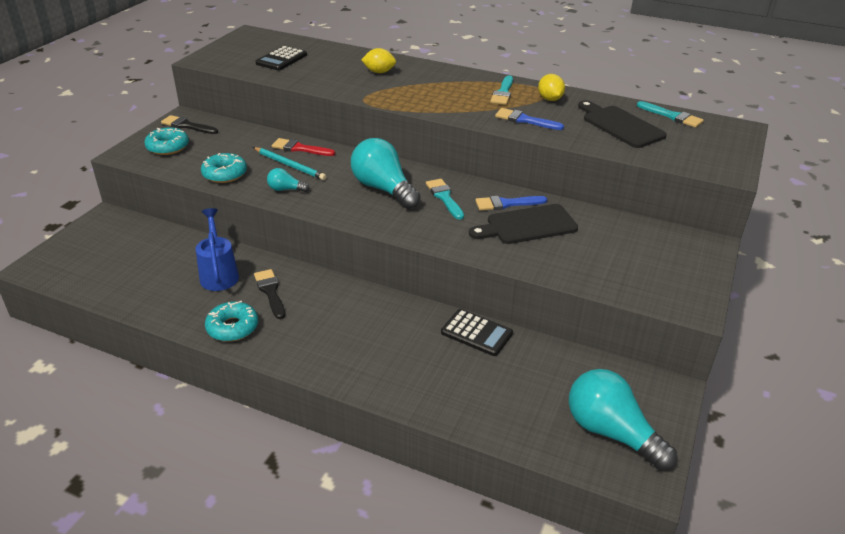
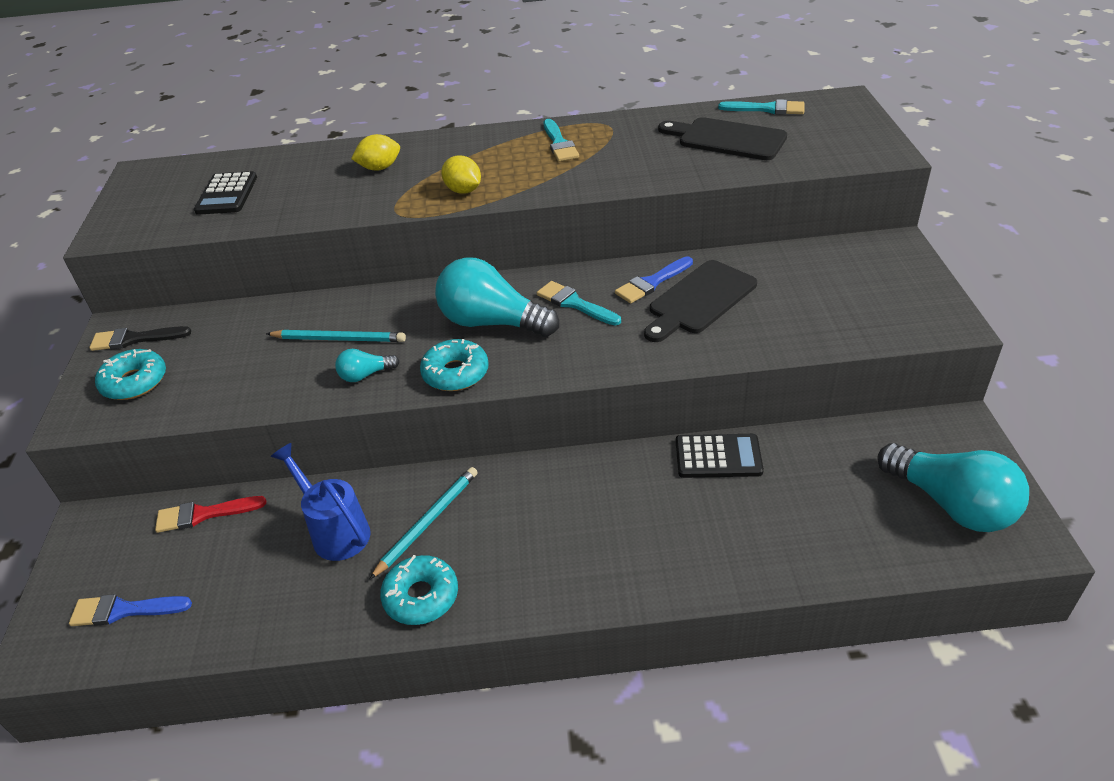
camera: 25 degrees left, 5 degrees up
(225, 174) = (259, 388): turquoise donut -> turquoise donut (455, 373)
(270, 292) = (427, 522): black brush -> turquoise pencil
(300, 148) = (331, 310): red brush -> red brush (204, 514)
(525, 120) = (619, 170): blue brush -> blue brush (124, 610)
(550, 99) = (620, 133): yellow lemon -> yellow lemon (463, 191)
(611, 432) = (951, 504): turquoise light bulb -> turquoise light bulb turned 150 degrees counterclockwise

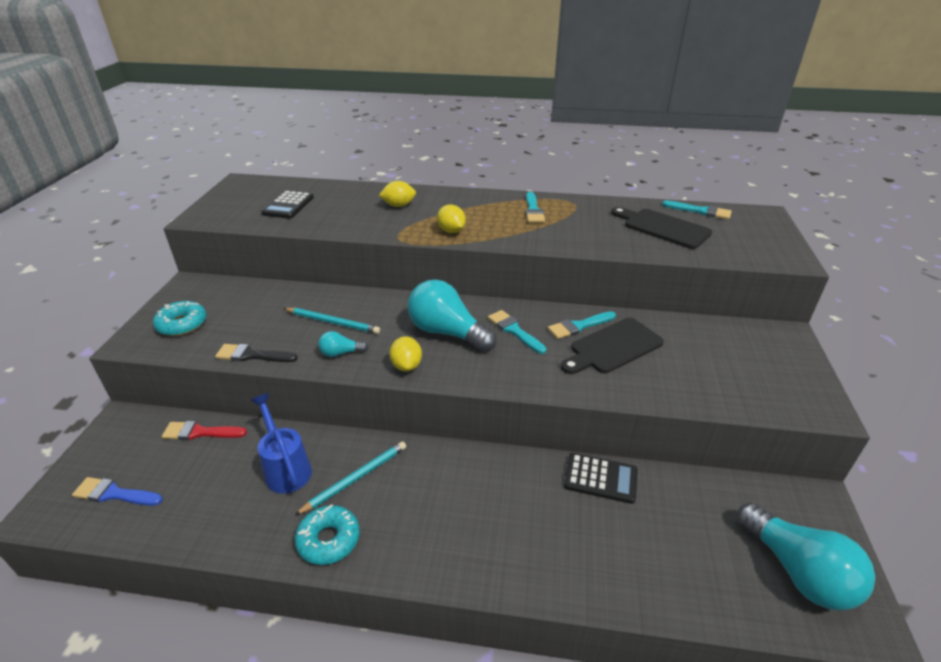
camera: 10 degrees right, 5 degrees down
(135, 339) = (196, 294): black brush -> black brush (252, 355)
(455, 373) = (406, 366): turquoise donut -> yellow lemon
(652, 282) = (579, 326): blue brush -> turquoise brush

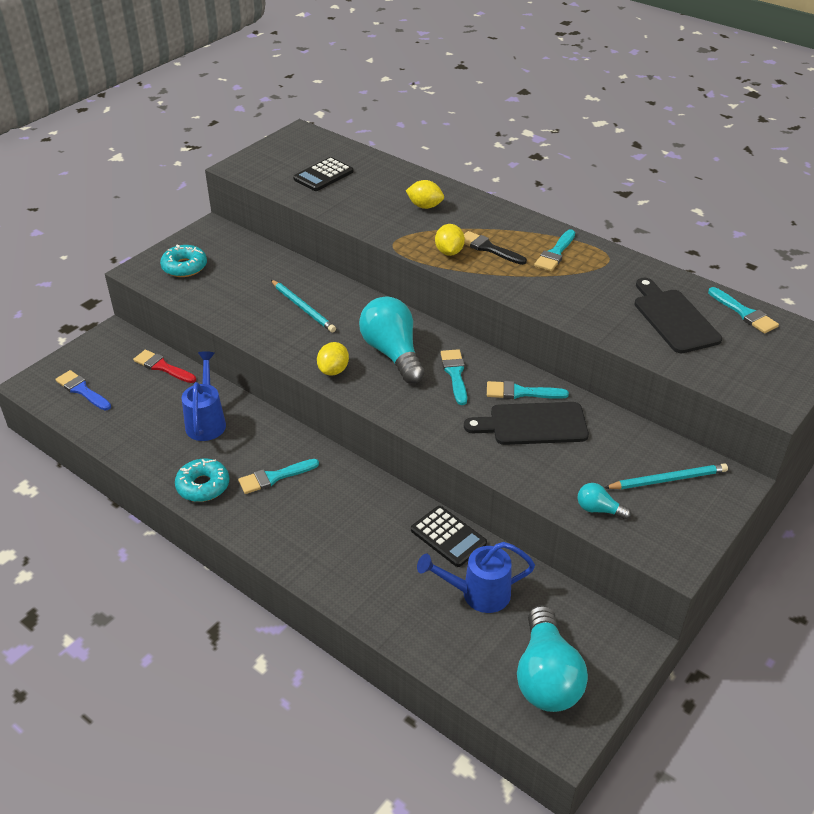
camera: 30 degrees right, 5 degrees up
(252, 355) = (220, 315): black brush -> black brush (488, 248)
(340, 353) = (289, 339): turquoise light bulb -> turquoise light bulb (598, 509)
(355, 478) = (252, 451): turquoise pencil -> turquoise pencil (667, 479)
(398, 495) = (274, 477): none -> turquoise brush
(672, 521) = (478, 594): none -> blue watering can

